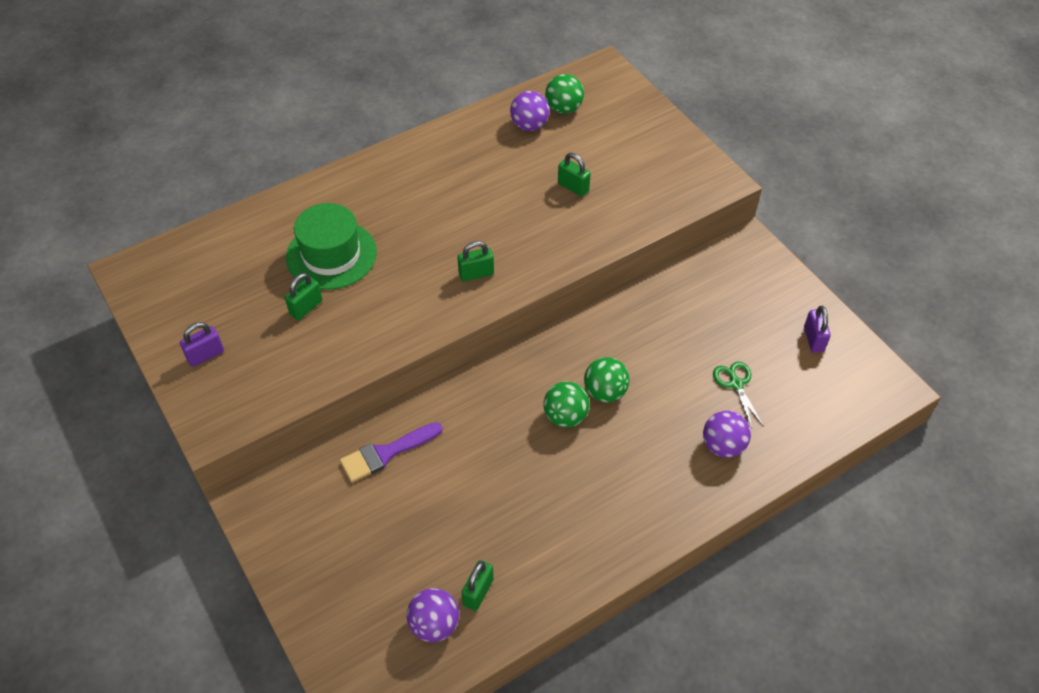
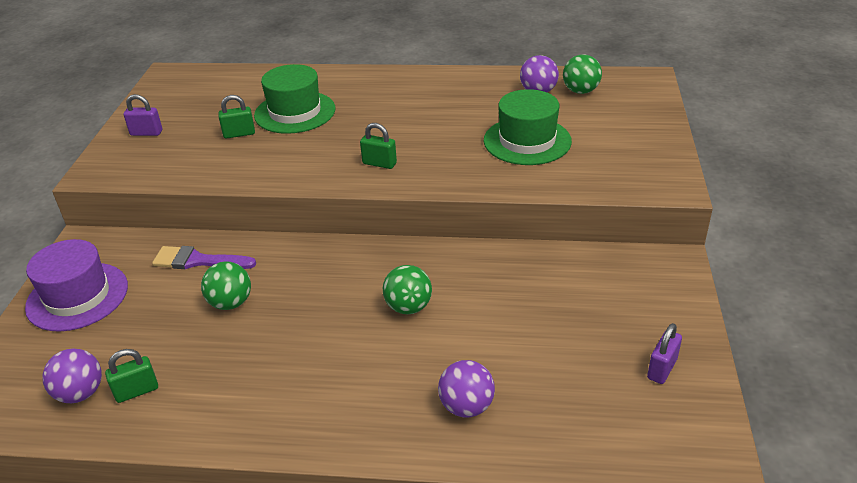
camera: 40 degrees right, 15 degrees down
(317, 552) = (77, 296): none -> purple hat
(565, 416) = (355, 307): green ball -> green ball (230, 303)
(573, 187) = (527, 141): green padlock -> green hat
(736, 384) = (536, 364): green scissors -> none

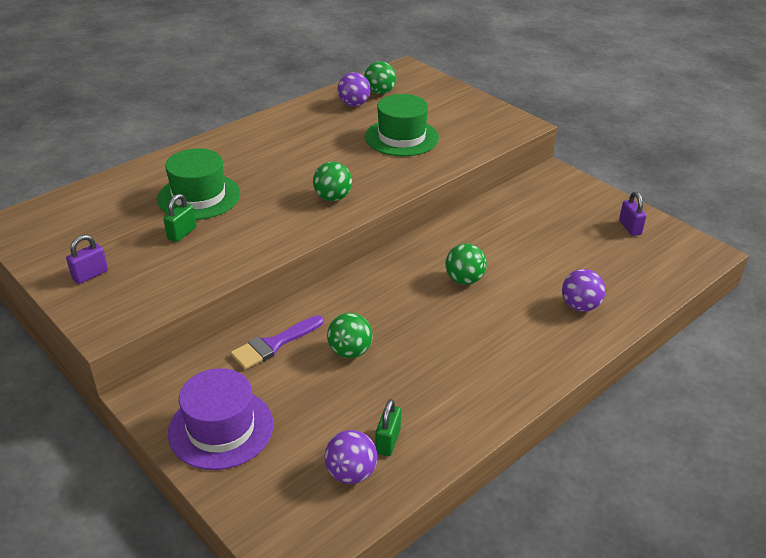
camera: 50 degrees left, 0 degrees up
(379, 163) = (333, 197): green padlock -> green ball

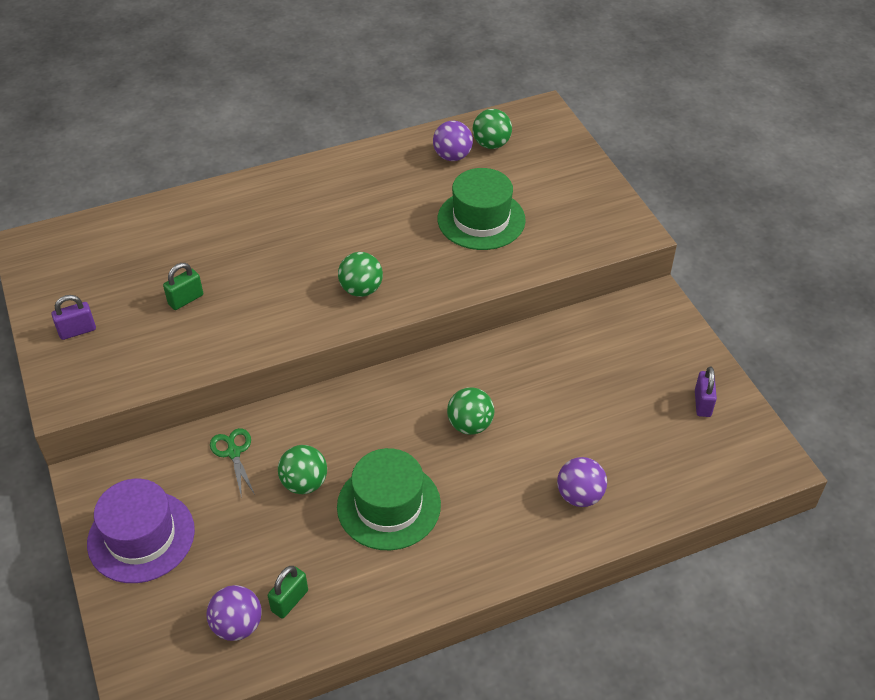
camera: 20 degrees right, 10 degrees up
(199, 196) = (224, 254): green hat -> green hat (389, 505)
(274, 344) = (233, 452): purple brush -> green scissors

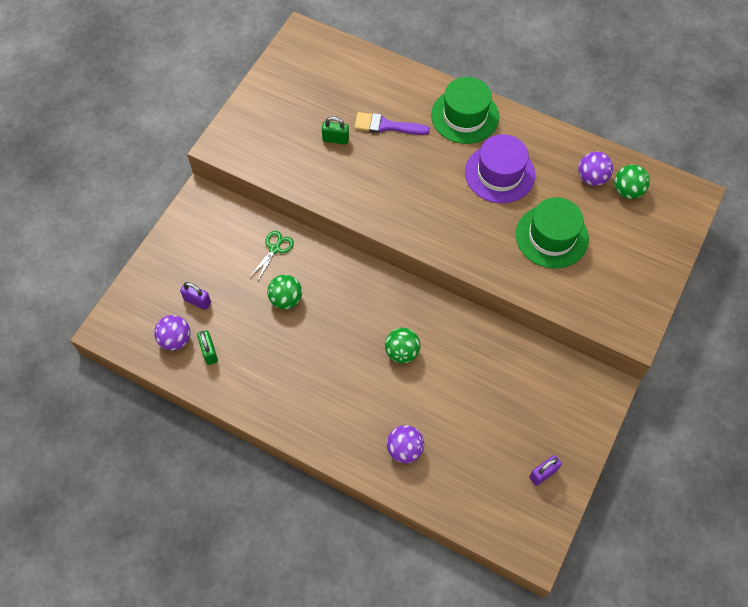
camera: 50 degrees right, 15 degrees up
(77, 331) = (267, 110): purple padlock -> purple padlock (197, 301)
(141, 536) = (188, 251): purple hat -> purple hat (499, 173)
(221, 252) = (386, 126): none -> purple brush
(290, 601) = (209, 352): green padlock -> green padlock turned 75 degrees clockwise
(361, 289) = (428, 218): green ball -> none
(389, 505) = (308, 353): green hat -> green hat (465, 116)

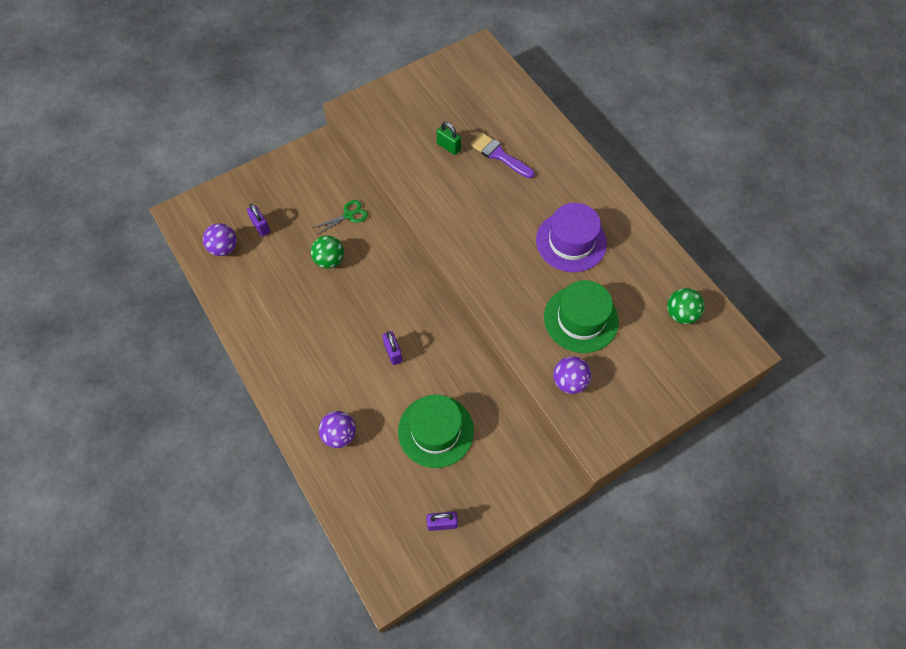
camera: 30 degrees right, 0 degrees up
(209, 352) = (242, 271): green padlock -> none
(402, 352) = (393, 352): green ball -> purple padlock
(465, 116) = (573, 178): green hat -> green hat (435, 431)
(592, 178) = (654, 286): purple ball -> purple ball (569, 381)

